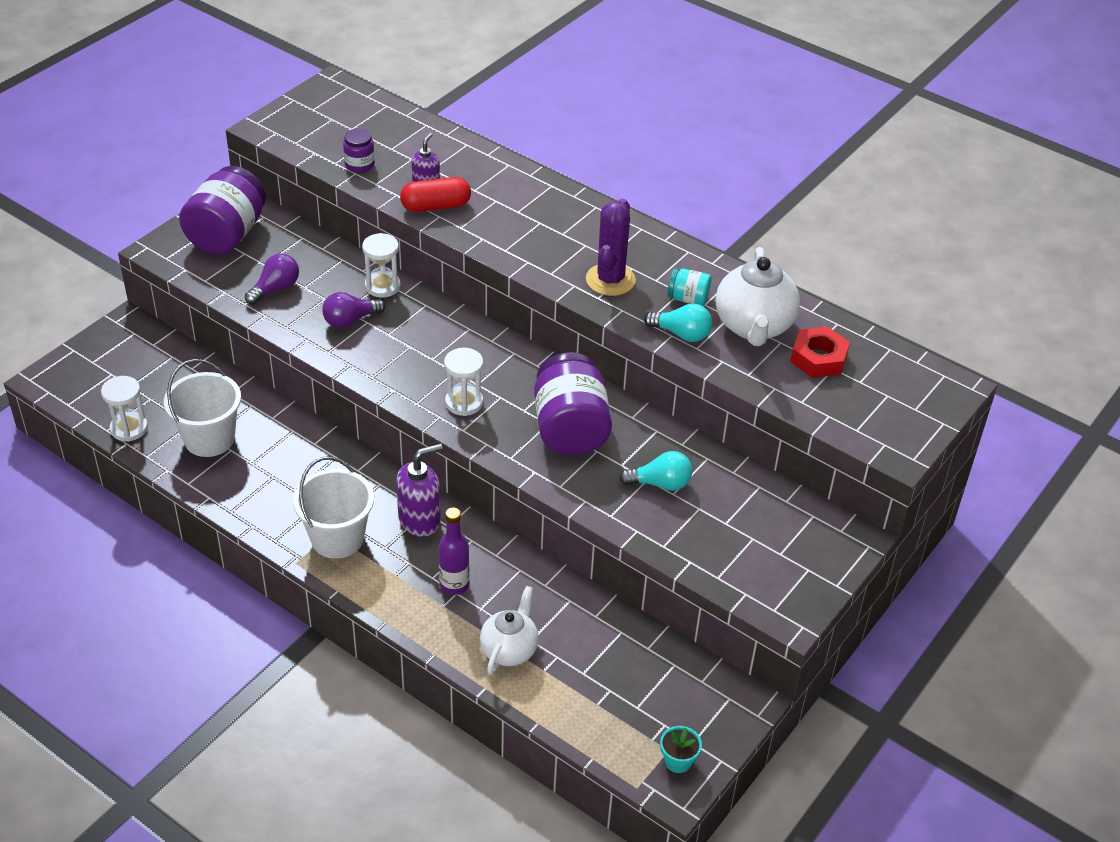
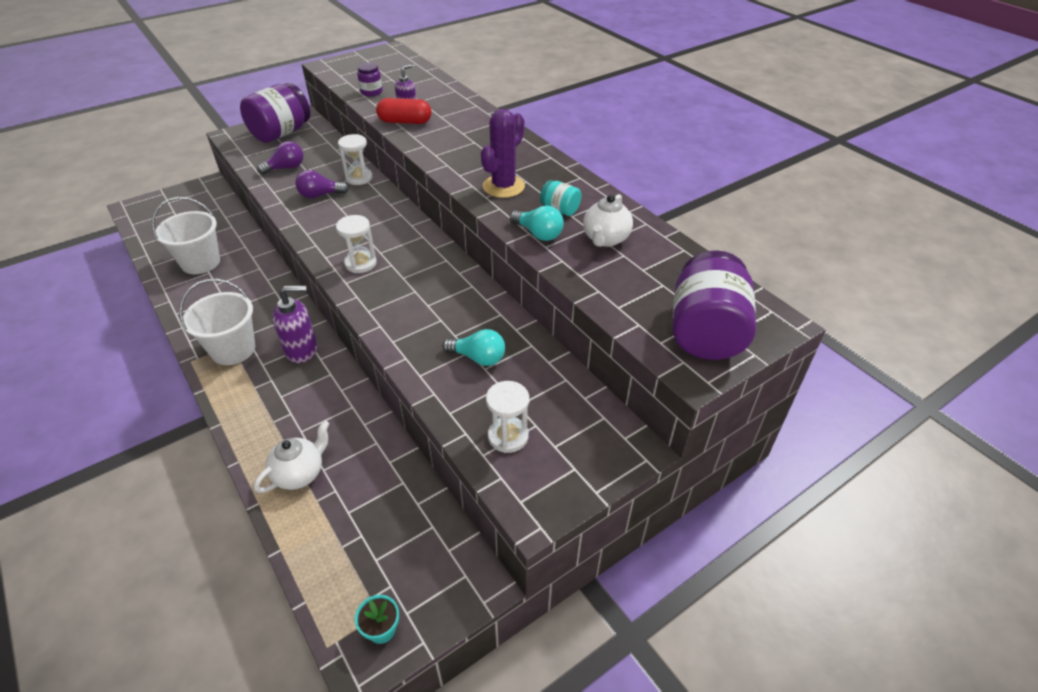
camera: 20 degrees right, 0 degrees up
(129, 428) = (156, 246): white hourglass -> white hourglass (508, 436)
(454, 585) = (293, 406): purple bottle -> none
(570, 429) = (430, 298): purple jar -> purple jar (705, 332)
(753, 326) = (605, 239): white teapot -> white teapot, size x0.65
(818, 358) = (652, 274): red nut -> none

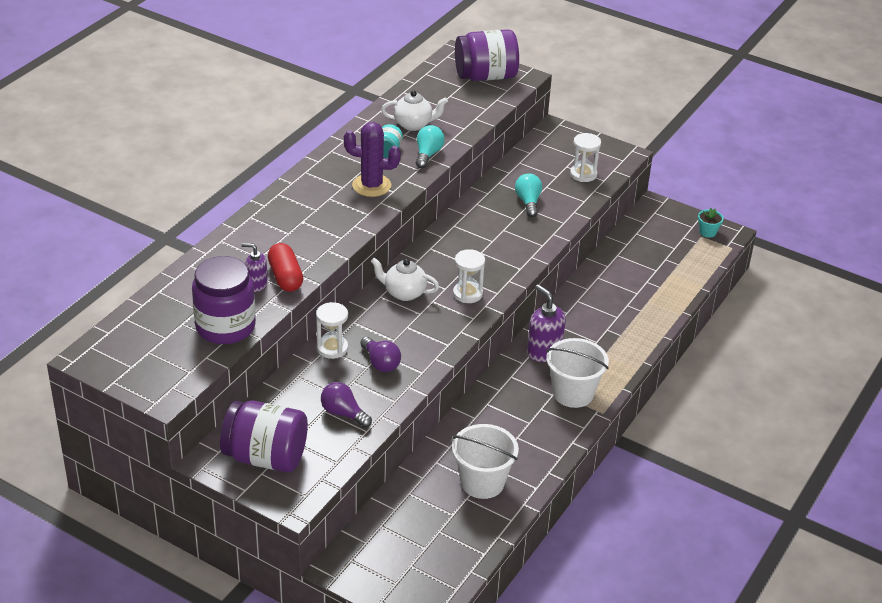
camera: 115 degrees left, 5 degrees down
(300, 473) = (648, 302): white teapot -> white teapot (404, 293)
(371, 92) = (225, 327): purple jar -> purple jar, size x2.12

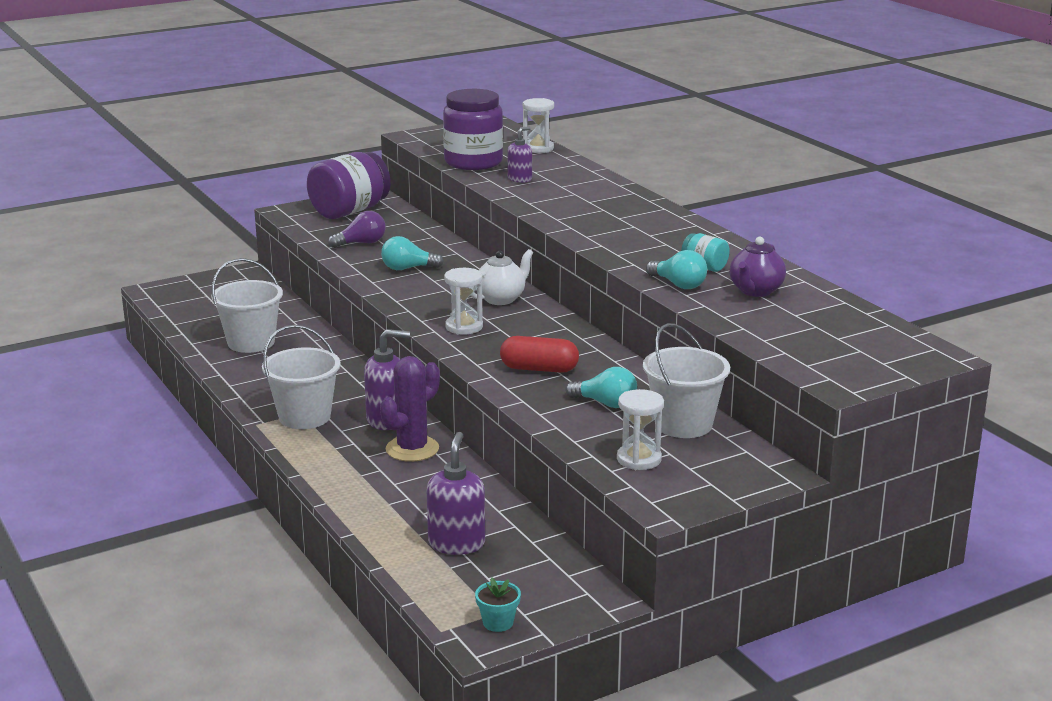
camera: 120 degrees right, 15 degrees down
(285, 277) = (517, 190): red capsule -> red capsule (539, 369)
(332, 348) = (454, 255): white hourglass -> white hourglass (538, 148)
(371, 185) = (638, 247): purple cactus -> purple cactus (412, 449)
(380, 363) = (408, 268): purple light bulb -> turquoise light bulb
(413, 124) = (755, 291): white teapot -> purple teapot
(485, 76) = (857, 360): purple jar -> none
(528, 169) = (683, 424): none -> white bucket
(655, 269) = (456, 543): none -> purple soap dispenser

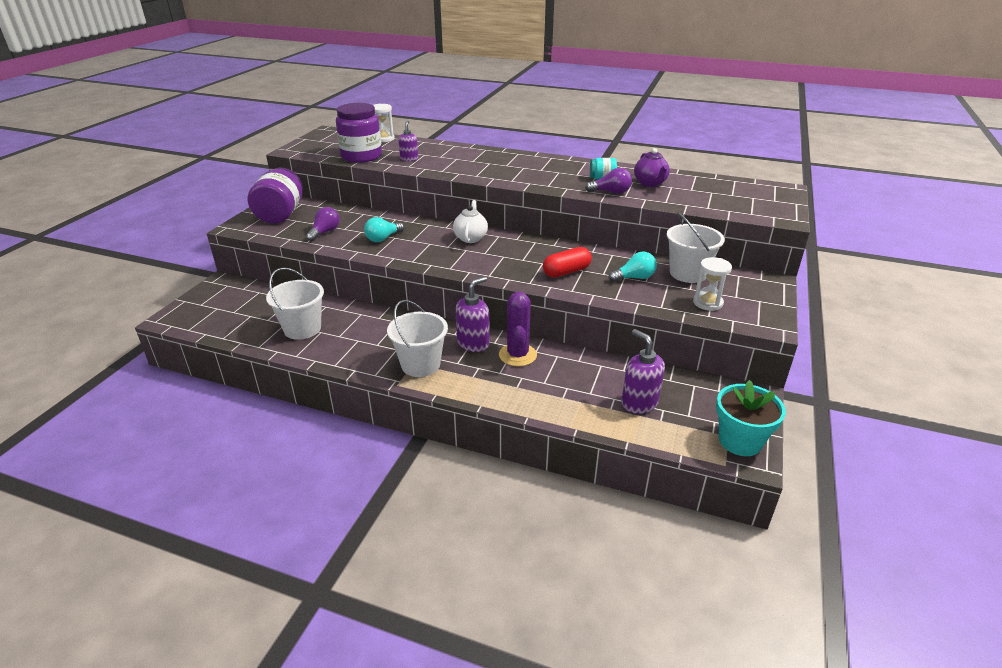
camera: 40 degrees left, 10 degrees up
(464, 327) = (481, 262): white hourglass -> none
(498, 623) = (740, 441): turquoise flower pot -> turquoise flower pot, size x1.99
(678, 285) = (611, 192): turquoise light bulb -> purple light bulb

